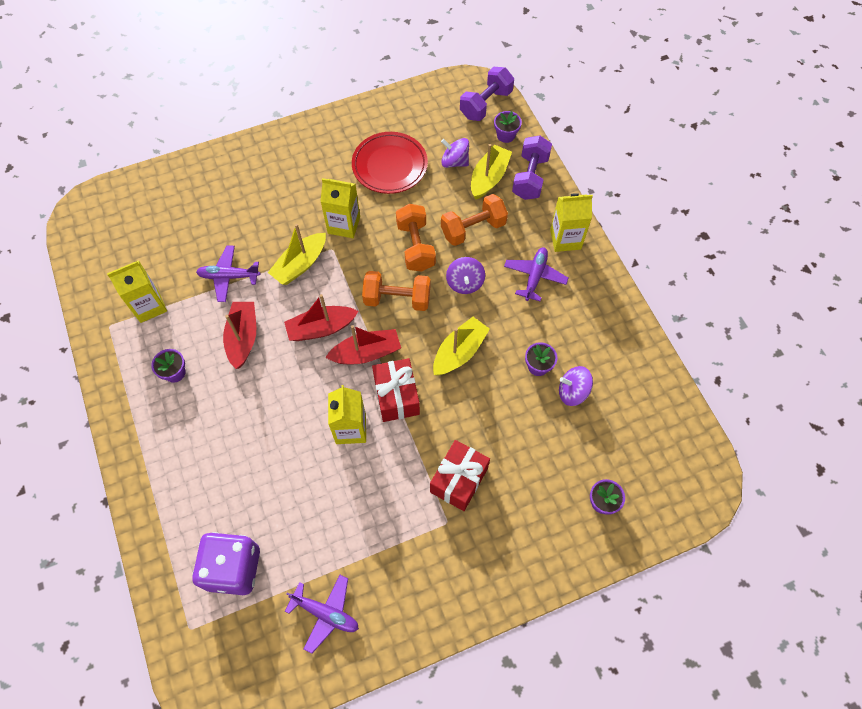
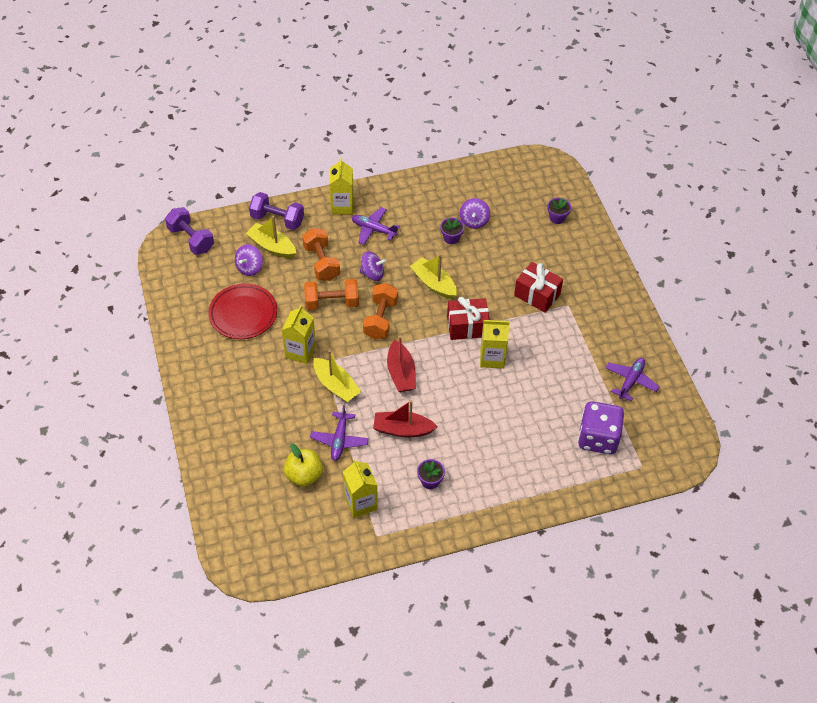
camera: 85 degrees left, 10 degrees down
(185, 249) = (304, 475): none -> yellow apple
(366, 353) = (427, 343): red boat -> none
(506, 135) = (229, 230): purple flower pot -> none

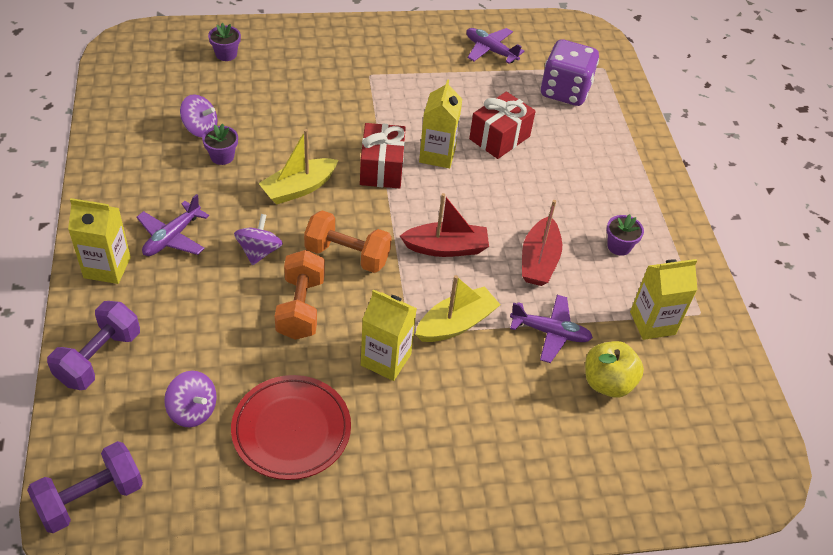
camera: 85 degrees left, 5 degrees down
(272, 246) = (157, 373): yellow boat -> none
(321, 263) = (216, 310): orange dumbbell -> none
(537, 295) = (346, 96): red gift -> red gift (499, 138)

